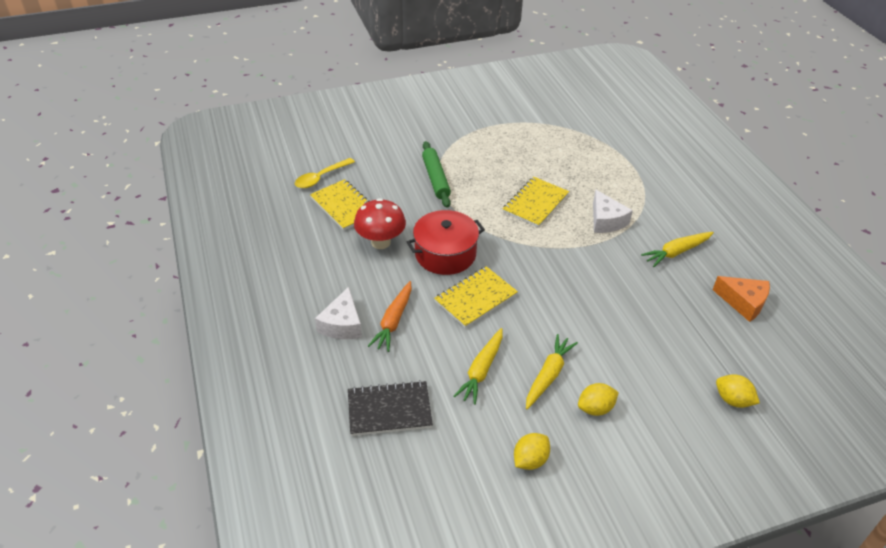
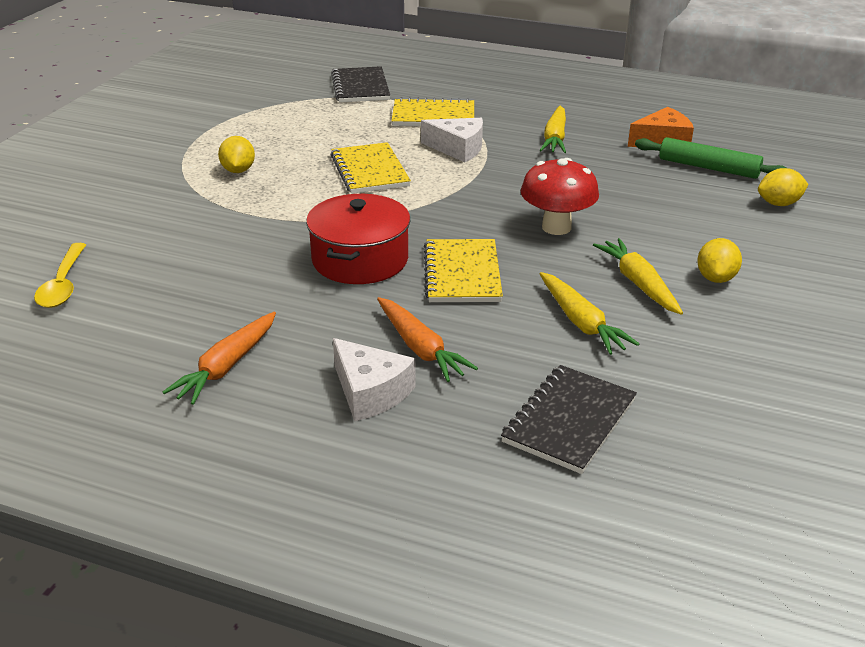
camera: 50 degrees left, 10 degrees down
(315, 266) = (227, 366): none -> orange carrot
(344, 206) = (152, 291): yellow notebook -> yellow notebook (433, 116)
(380, 242) = (266, 294): red mushroom -> red mushroom (556, 227)
(436, 179) = (222, 207): green rolling pin -> green rolling pin (708, 168)
(530, 460) = (751, 353): yellow lemon -> yellow lemon (238, 170)
(625, 141) = (360, 87): none -> black notebook

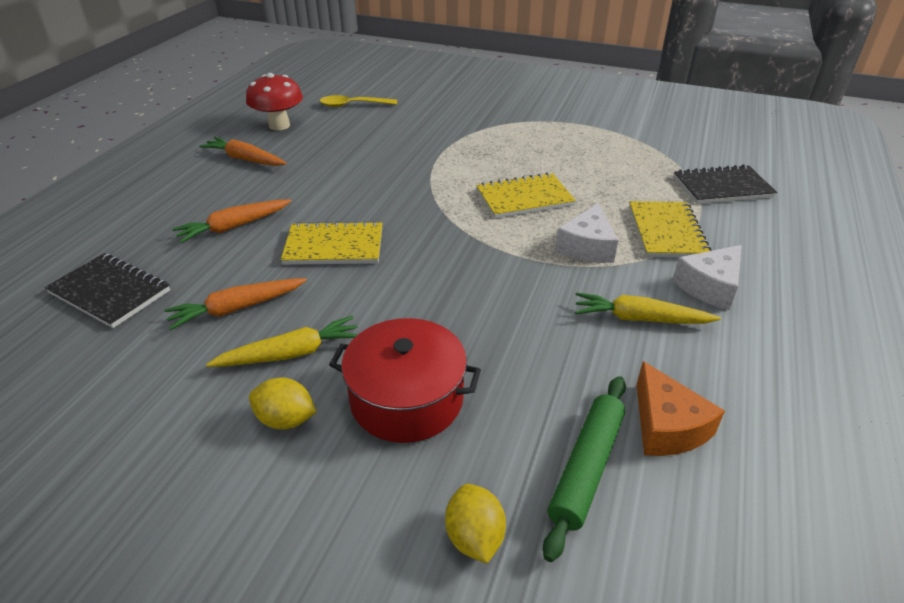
camera: 90 degrees right, 5 degrees up
(238, 170) = (514, 142): yellow lemon -> none
(360, 260) = (365, 199): red pot -> red pot (406, 399)
(370, 392) = (192, 208): white cheese -> white cheese (710, 286)
(556, 227) = (412, 305): red mushroom -> red mushroom (279, 125)
(581, 322) = (237, 308): yellow carrot -> orange carrot

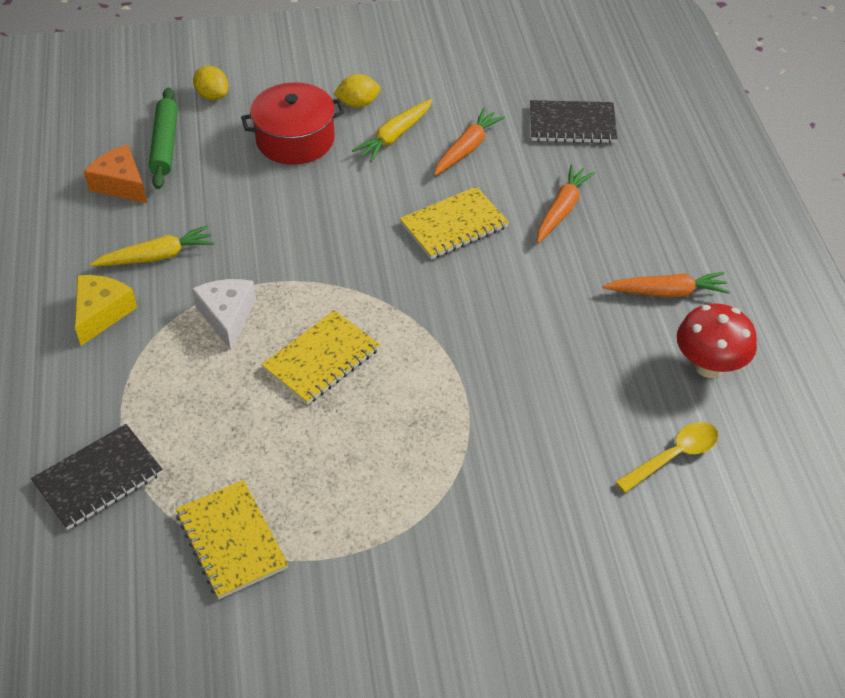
camera: 150 degrees right, 10 degrees up
(666, 232) = (153, 369): yellow notebook -> yellow notebook (231, 541)
(710, 286) = (101, 313): white cheese -> yellow cheese

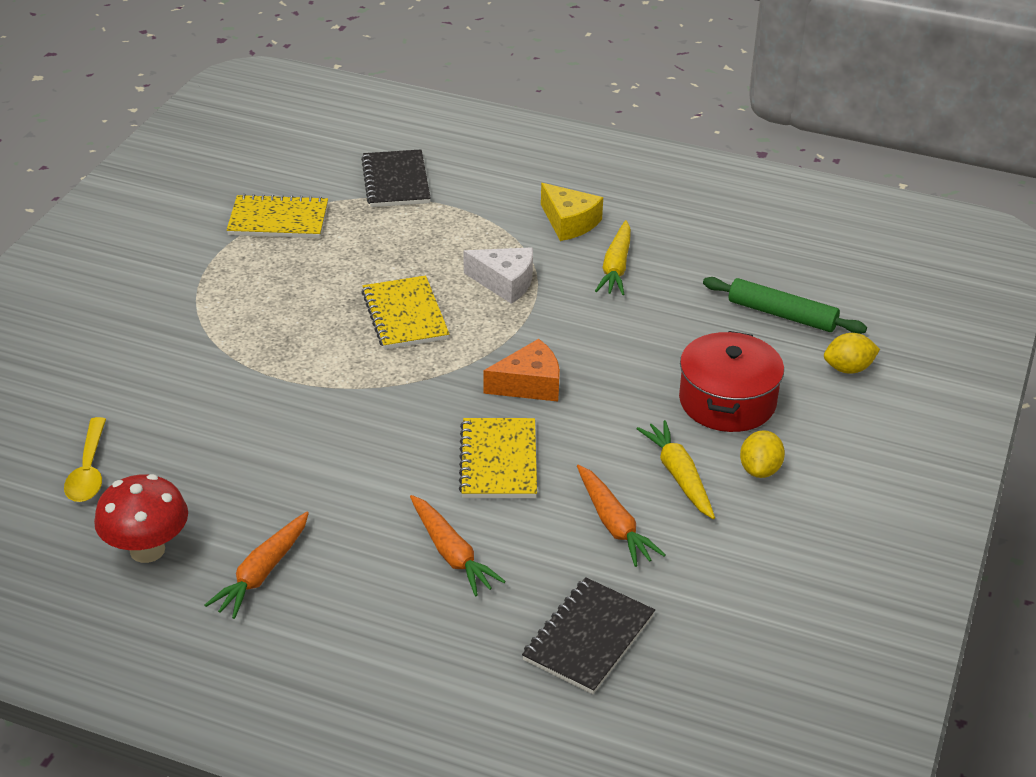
camera: 120 degrees right, 10 degrees down
(121, 184) = (737, 273): orange cheese -> orange cheese (529, 384)

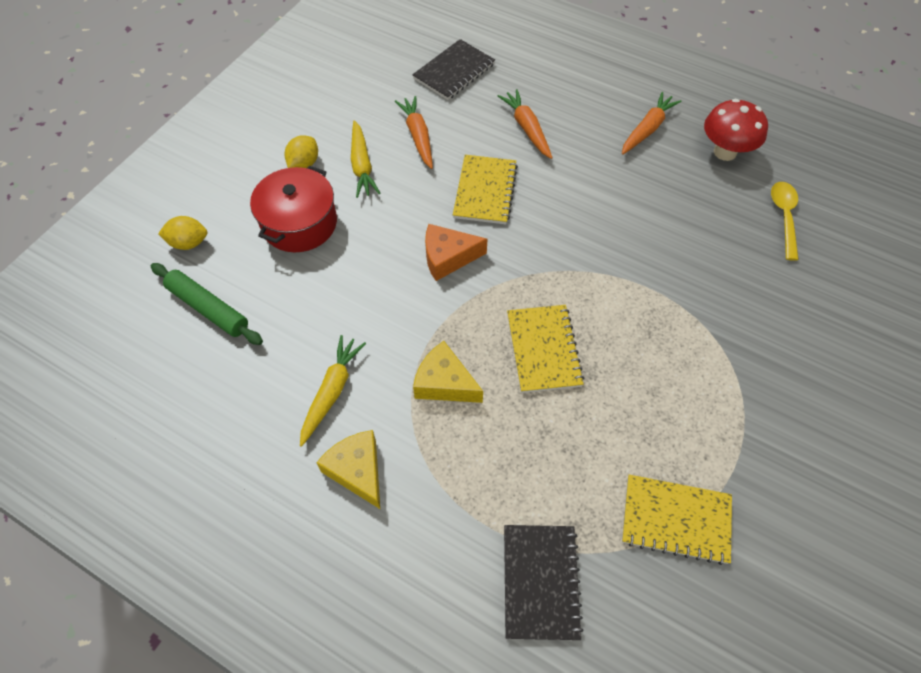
camera: 170 degrees left, 20 degrees up
(505, 282) = (444, 383): white cheese -> yellow cheese

